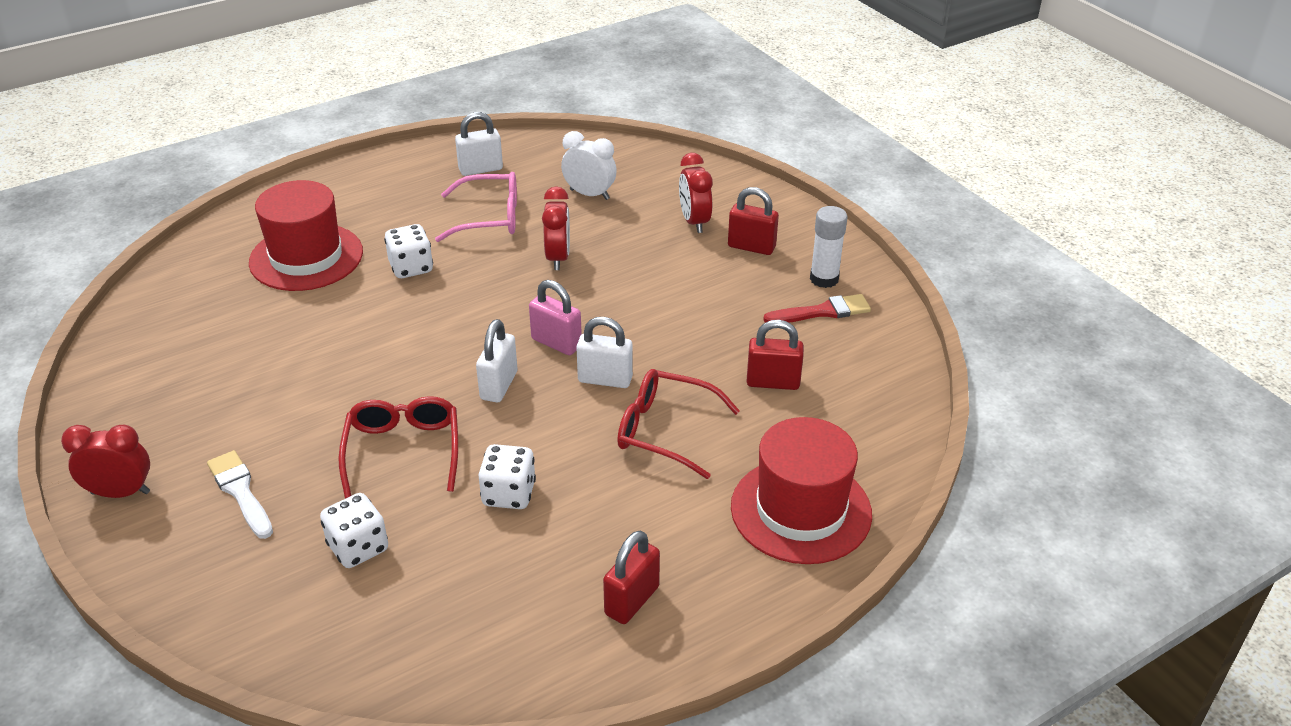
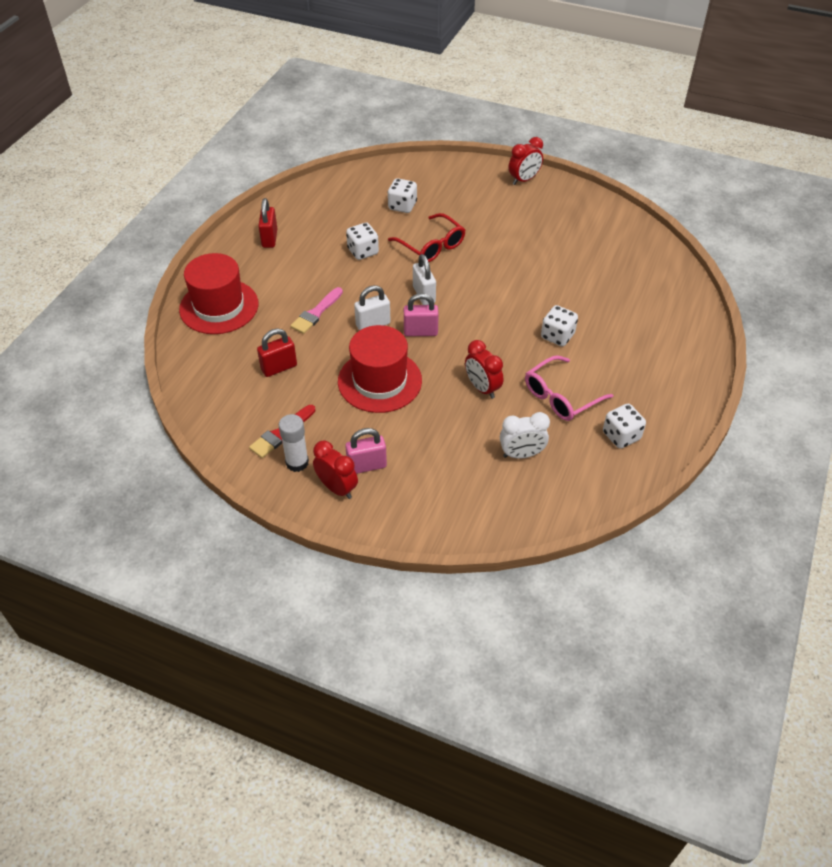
camera: 145 degrees right, 10 degrees up
(240, 492) = (477, 201): white brush -> none
(306, 257) = (623, 312): red hat -> red hat (379, 381)
(480, 169) = (621, 436): white padlock -> white dice
(665, 431) = (316, 313): red glasses -> pink brush
(694, 222) = (425, 468): red clock -> red clock (337, 488)
(751, 247) = (367, 466): red padlock -> pink padlock

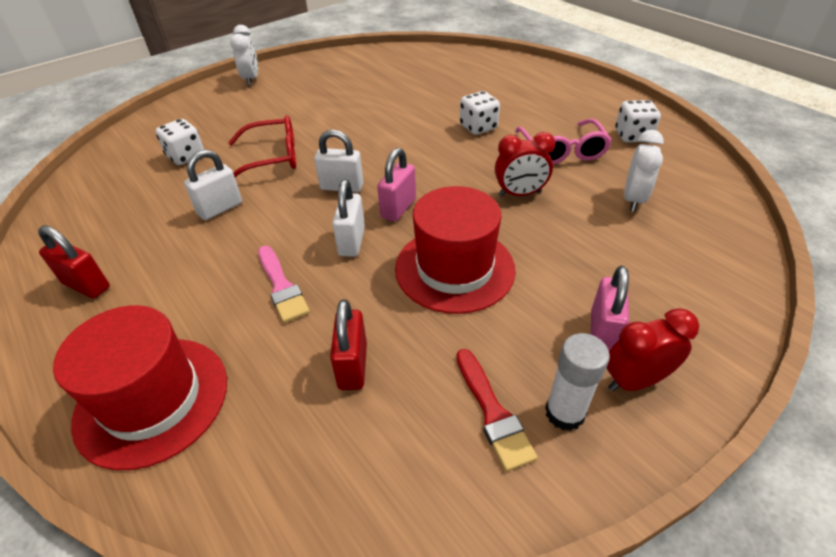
camera: 60 degrees left, 5 degrees down
(363, 251) = (220, 208): white dice -> white padlock
(524, 180) = (251, 79): red clock -> white clock

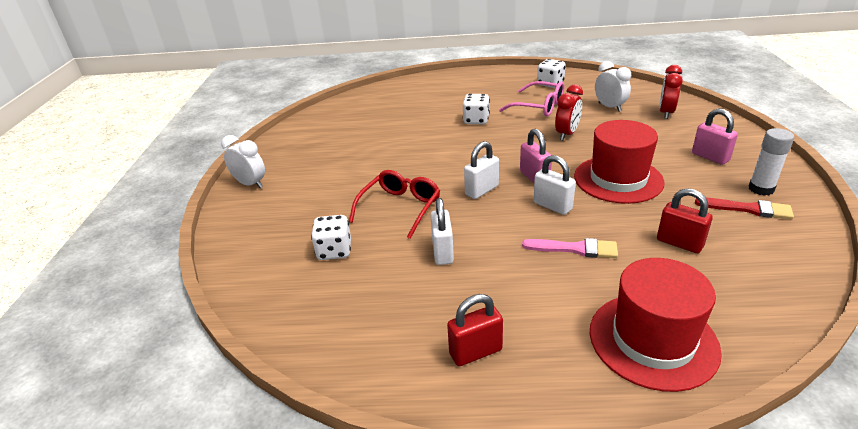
camera: 50 degrees left, 10 degrees down
(635, 381) = (750, 162): red clock -> red clock (666, 113)

